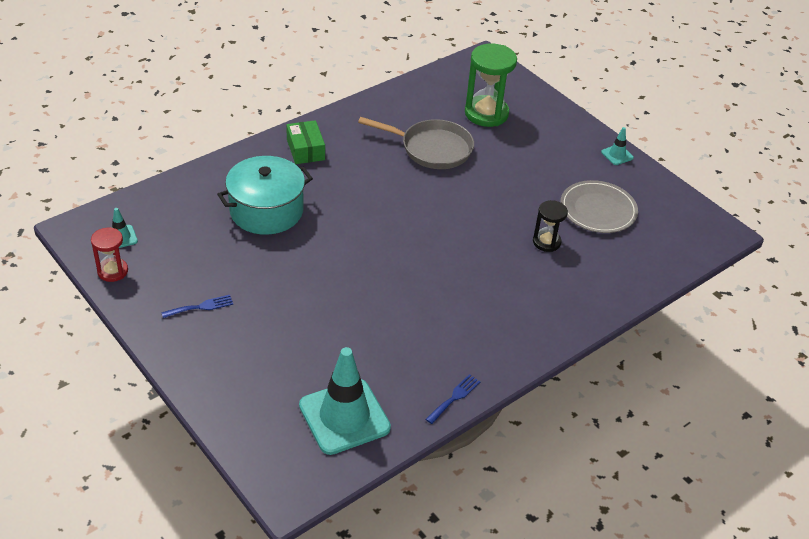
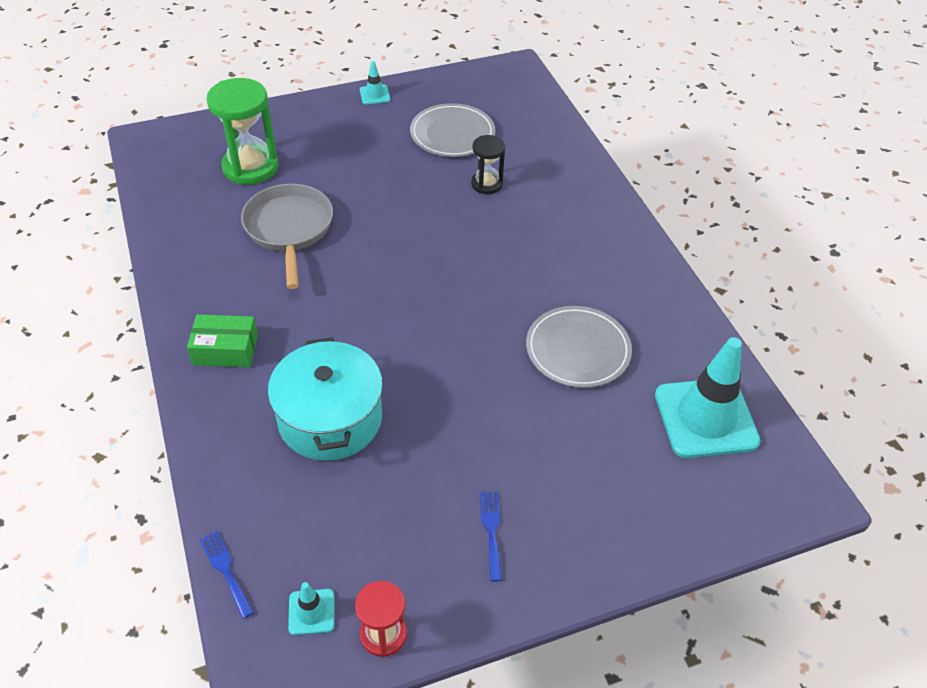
camera: 70 degrees left, 5 degrees up
(384, 328) = (578, 349): none -> grey plate
(432, 148) = (289, 229): grey pan -> grey pan turned 45 degrees counterclockwise
(454, 397) = (692, 317): blue fork -> blue fork (225, 570)

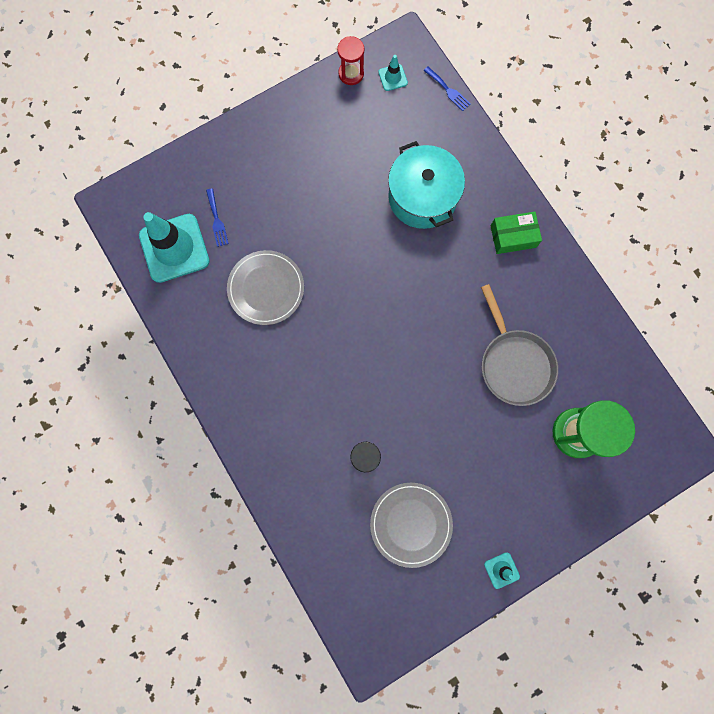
camera: 170 degrees right, 30 degrees up
(491, 530) = (304, 142): blue fork -> blue fork (217, 220)

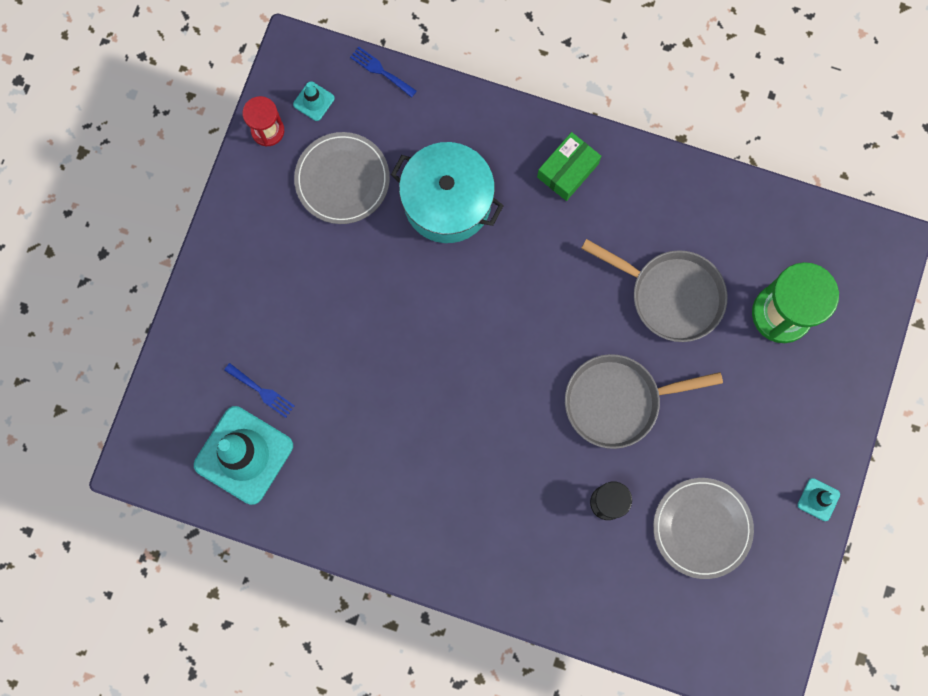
camera: 40 degrees left, 0 degrees up
(266, 288) = (371, 419): grey plate -> grey plate (342, 179)
(425, 401) = (618, 401): none -> grey pan
(448, 90) = (381, 71): blue fork -> blue fork turned 150 degrees counterclockwise

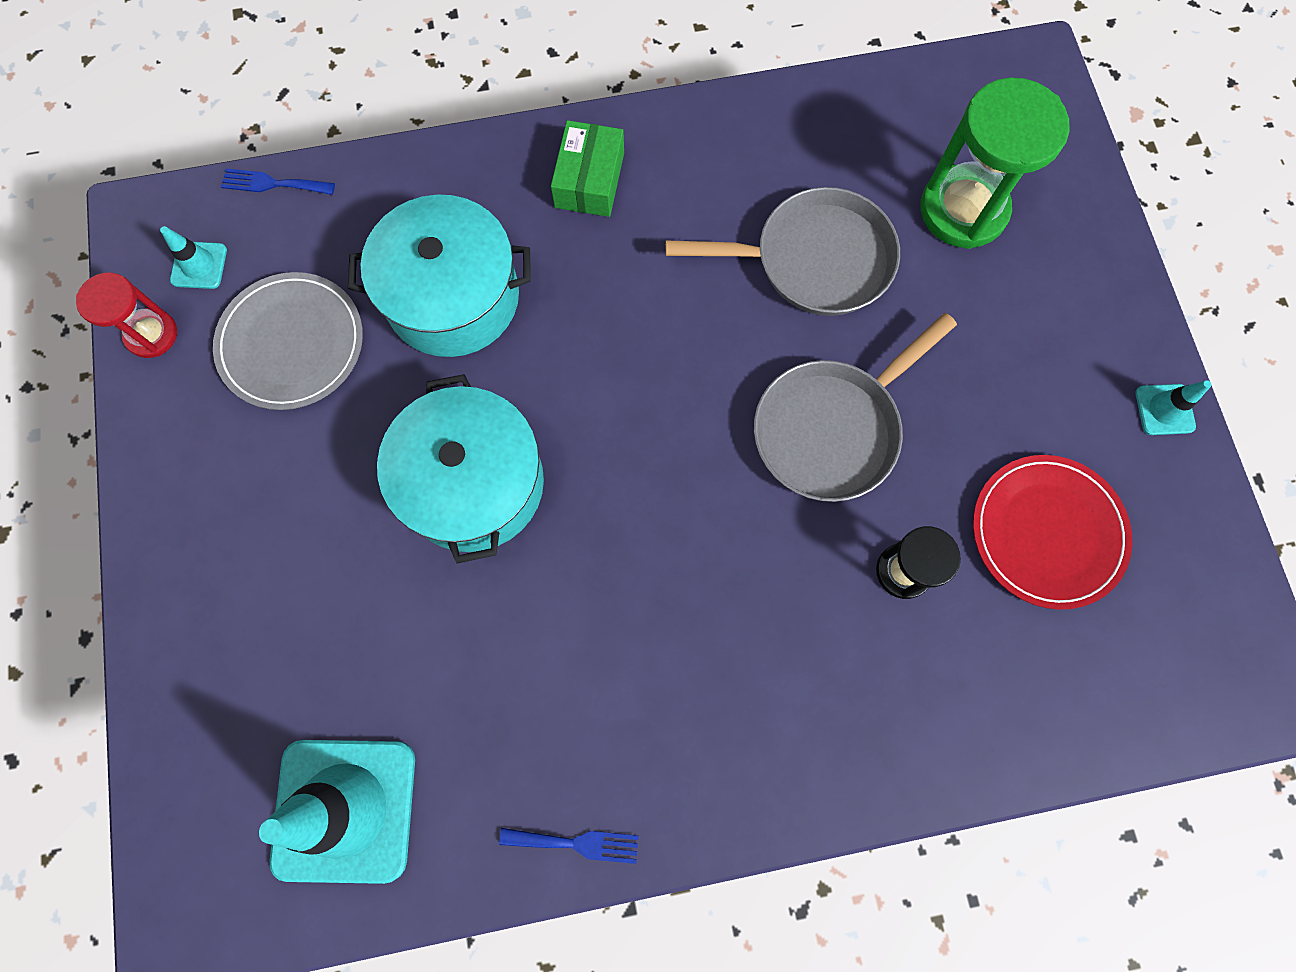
camera: 30 degrees left, 5 degrees down
(262, 391) = (324, 697): blue fork -> blue fork (576, 843)
(400, 319) = (473, 483): none -> turquoise pot
(702, 528) = (1047, 532): grey plate -> red plate

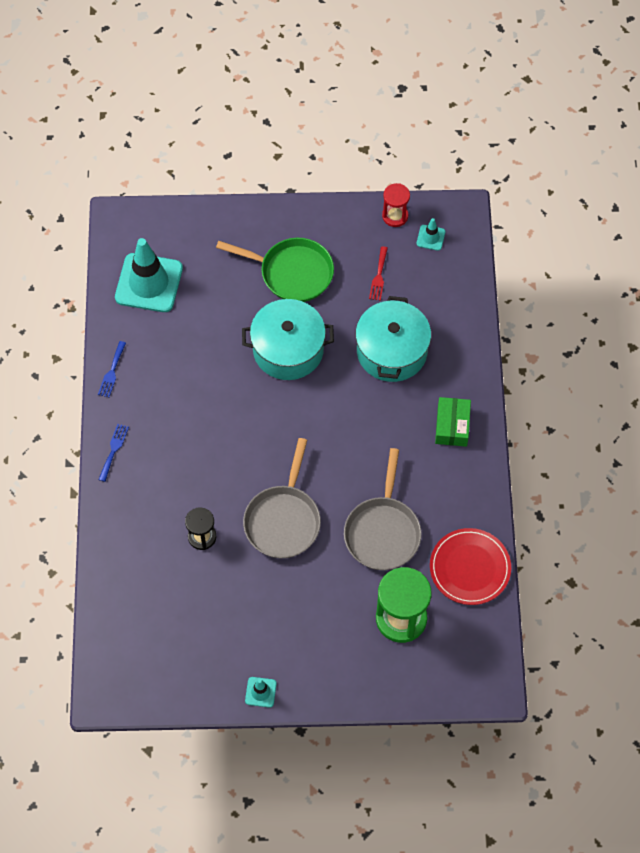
camera: 100 degrees right, 10 degrees down
(273, 183) = (474, 273): blue fork -> blue fork (114, 450)
(291, 343) = (379, 276): grey plate -> red fork
(295, 507) = (292, 273): none -> green pan
(589, 180) = (452, 426): green box -> green box turned 75 degrees clockwise
(832, 428) = (283, 520): grey pan -> grey pan turned 135 degrees counterclockwise
(1047, 532) = (206, 611): red plate -> red plate (470, 568)

